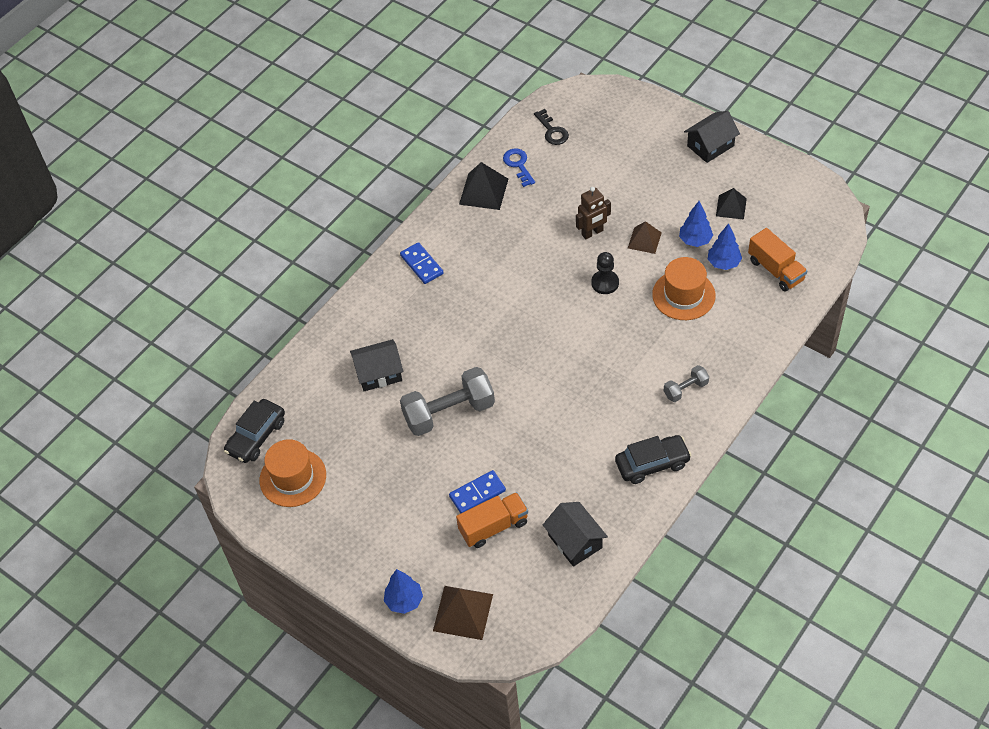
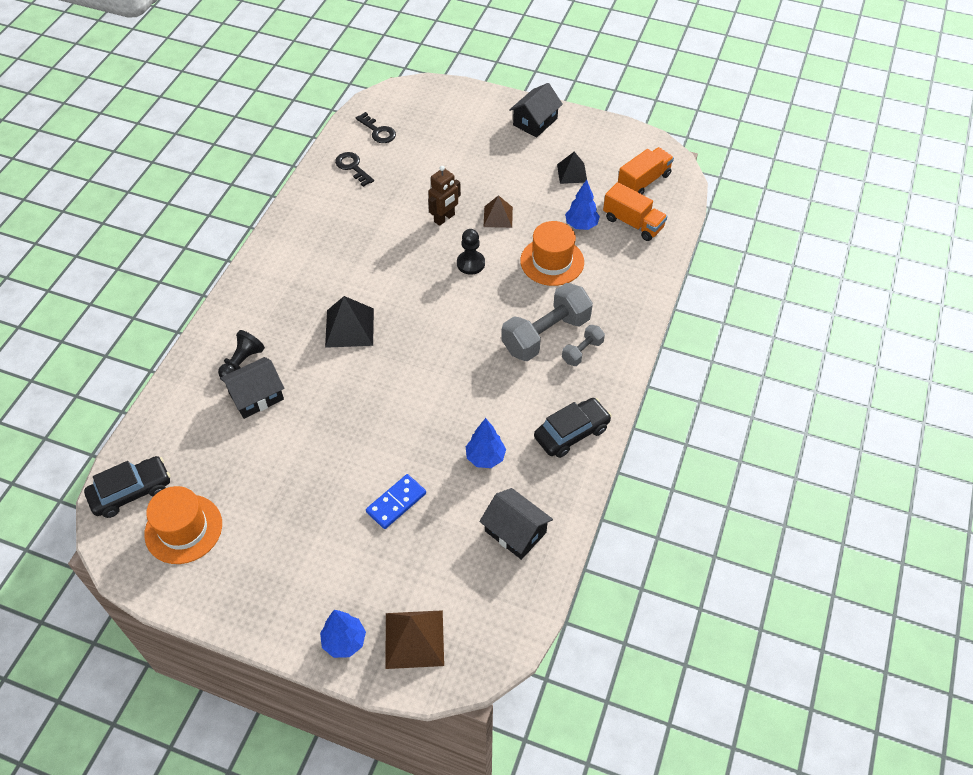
camera: 20 degrees left, 0 degrees up
(256, 436) = (131, 492): black car -> black car turned 135 degrees counterclockwise
(373, 339) = (242, 362): none -> black pawn
(422, 264) = (276, 278): blue domino -> none
(449, 412) = (343, 422): grey dumbbell -> grey dumbbell (546, 335)
(483, 191) = (323, 197): black pyramid -> black pyramid (349, 327)
(493, 527) = (423, 535): orange truck -> orange truck (643, 181)
(518, 165) = (352, 167): blue key -> black key
(695, 240) = (547, 209): blue tree -> blue tree (485, 457)

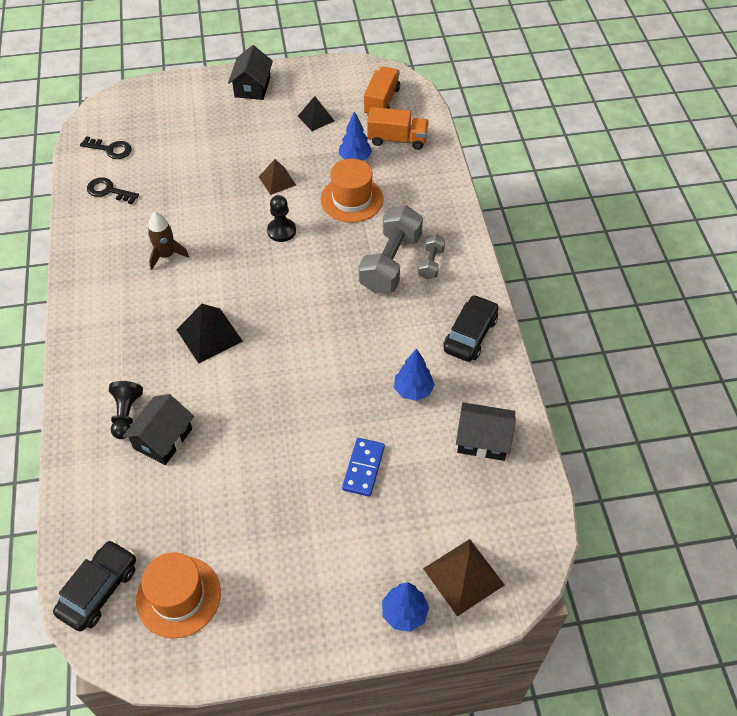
camera: 30 degrees left, 0 degrees up
(361, 243) = (166, 255): none -> brown rocket
(444, 218) = (229, 201): brown robot -> none

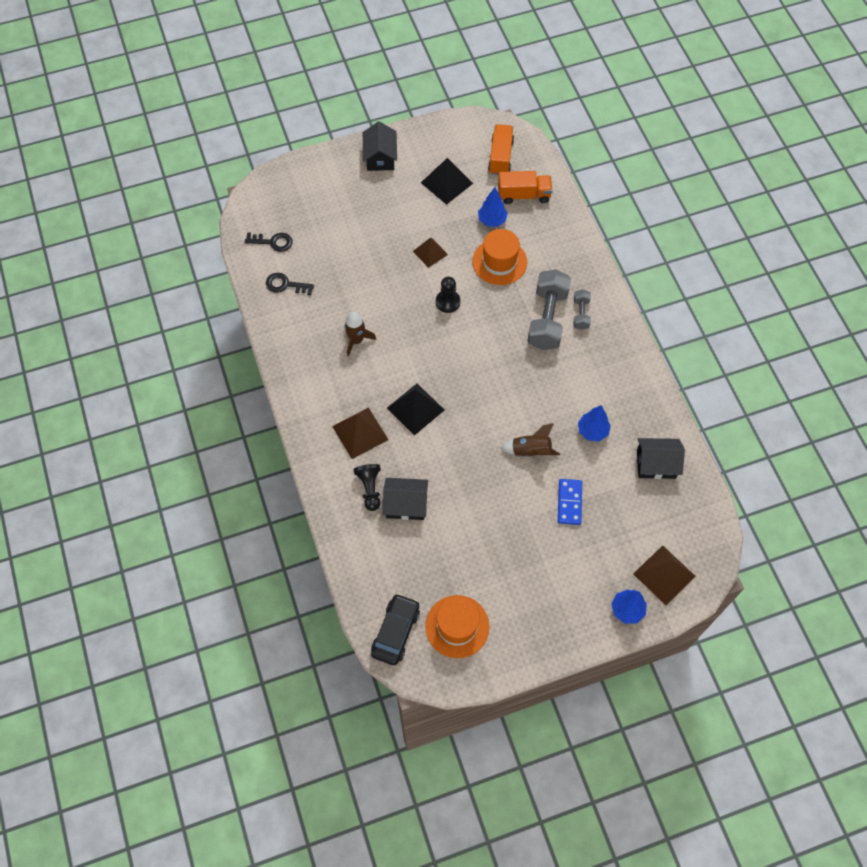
camera: 10 degrees left, 10 degrees up
(136, 351) = (360, 432): none -> brown pyramid
(163, 439) = (406, 504): black house -> black house turned 75 degrees clockwise
(316, 118) = (446, 183): black pyramid -> black pyramid, size x1.53
(332, 401) = (530, 451): none -> brown rocket
(470, 335) = (627, 375): black car -> none

